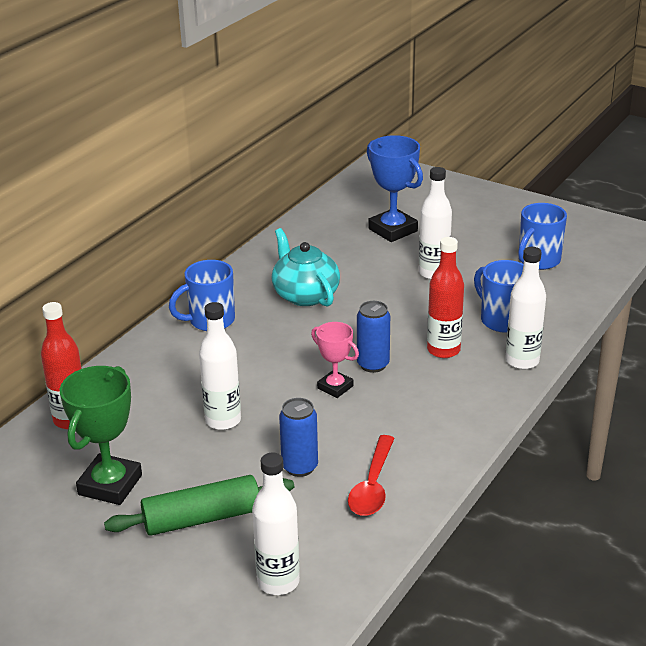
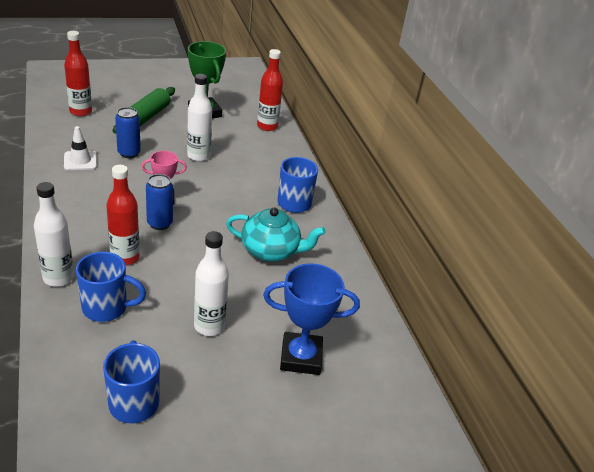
camera: 125 degrees right, 5 degrees up
(278, 582) = (80, 111): white bottle -> red bottle
(372, 485) = (80, 161): red spoon -> white traffic cone

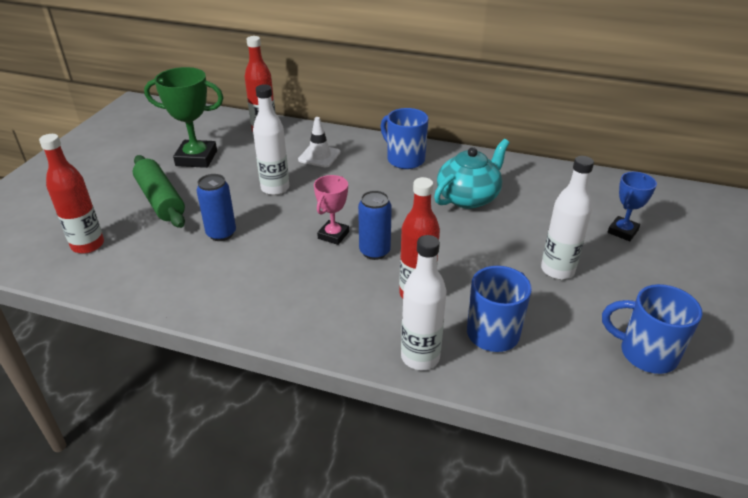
camera: 50 degrees left, 0 degrees up
(80, 161) = (199, 276): white traffic cone -> white traffic cone (319, 156)
(301, 357) = (622, 231): blue trophy -> blue trophy, size x0.60

